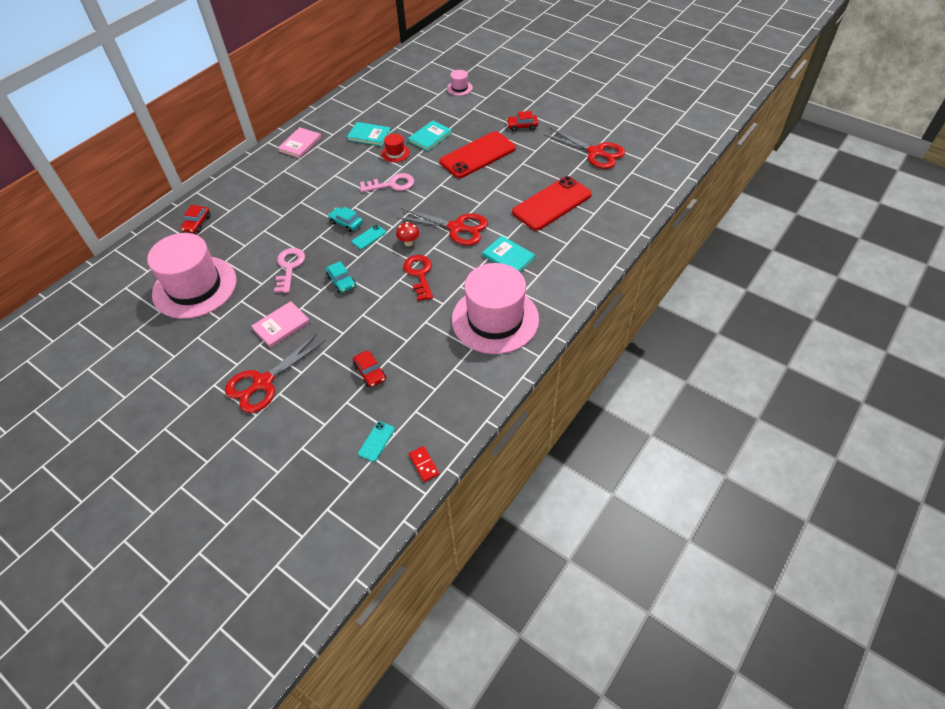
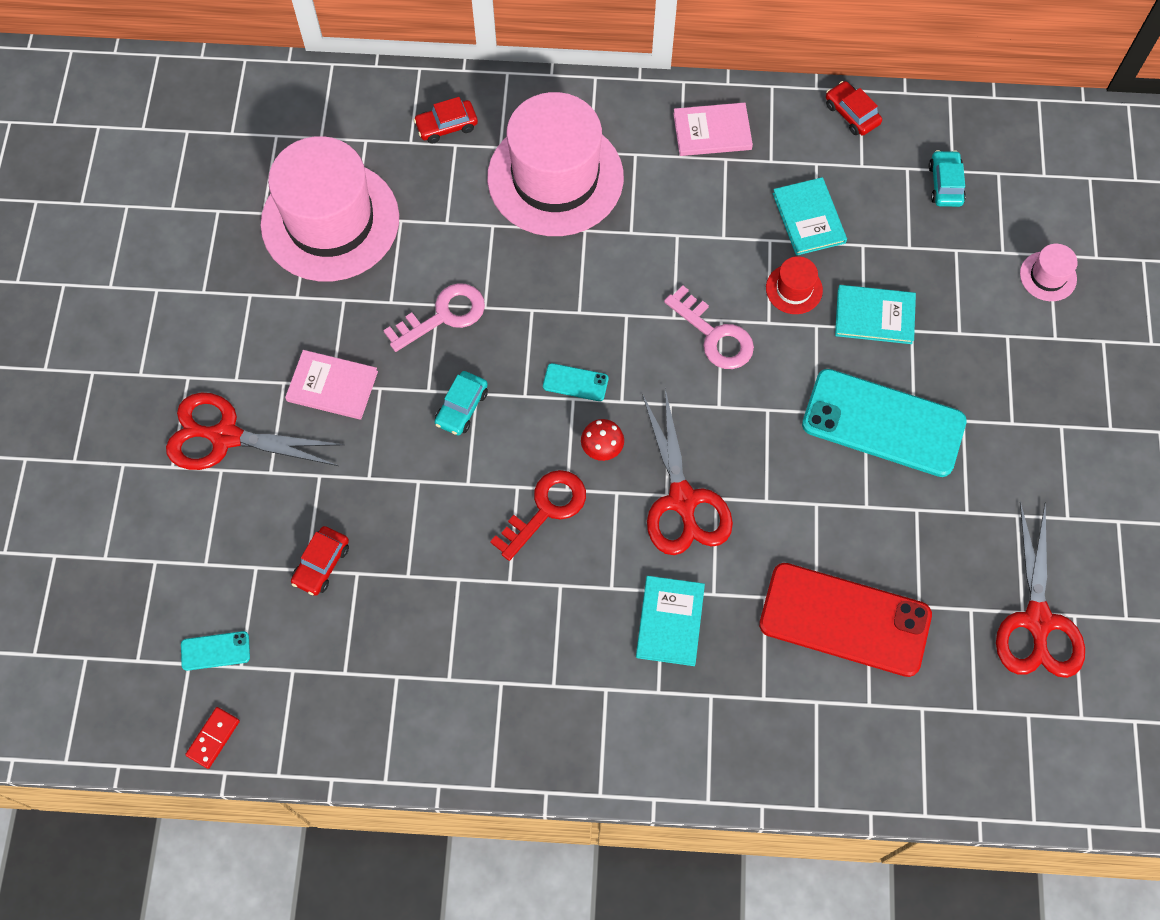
camera: 55 degrees right, 15 degrees up
(346, 223) = (583, 328): turquoise car -> turquoise car (945, 184)
(478, 155) = (883, 423): red phone -> turquoise phone
(495, 319) = (524, 679): pink hat -> pink hat (555, 177)
(522, 126) = (1018, 450): red car -> red car (851, 114)

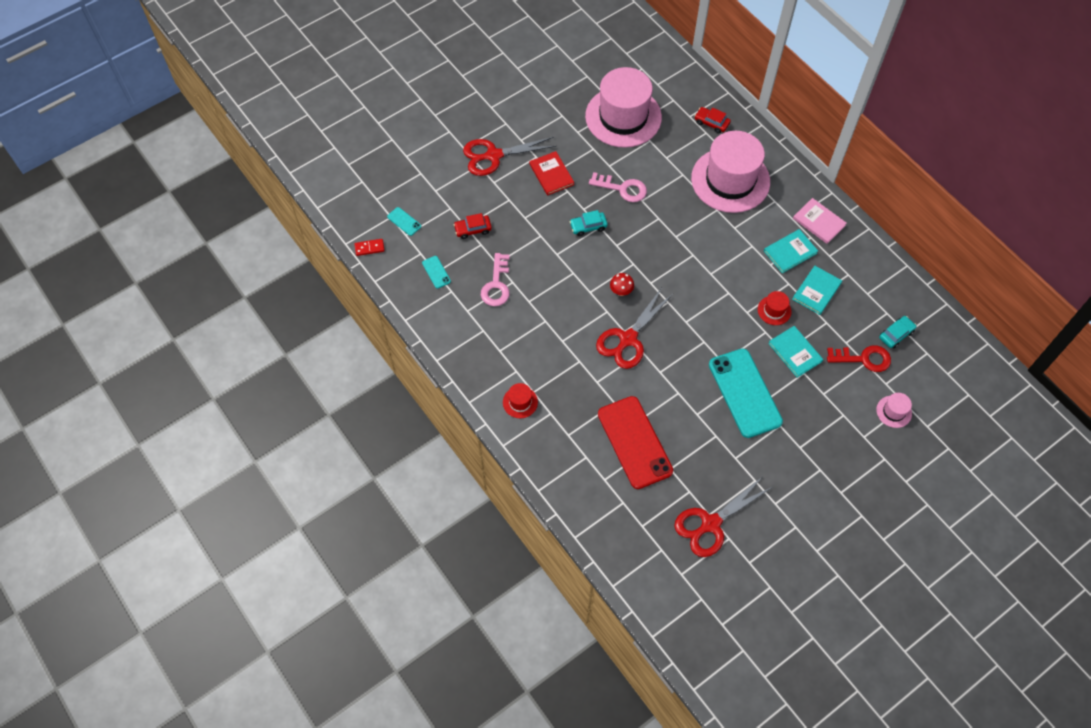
camera: 50 degrees right, 5 degrees down
(226, 437) = (494, 155): red scissors -> red scissors turned 75 degrees counterclockwise
(332, 386) = (551, 174): pink book -> red book
(545, 509) = (573, 291): red key -> red key (863, 359)
(575, 382) = (641, 259): turquoise phone -> turquoise phone (436, 272)
(659, 723) = (520, 402): none -> red hat
(670, 621) = (568, 374): turquoise book -> turquoise book (790, 252)
(714, 335) = (718, 295): pink key -> pink key (496, 285)
(851, 114) = (890, 270): red car -> none

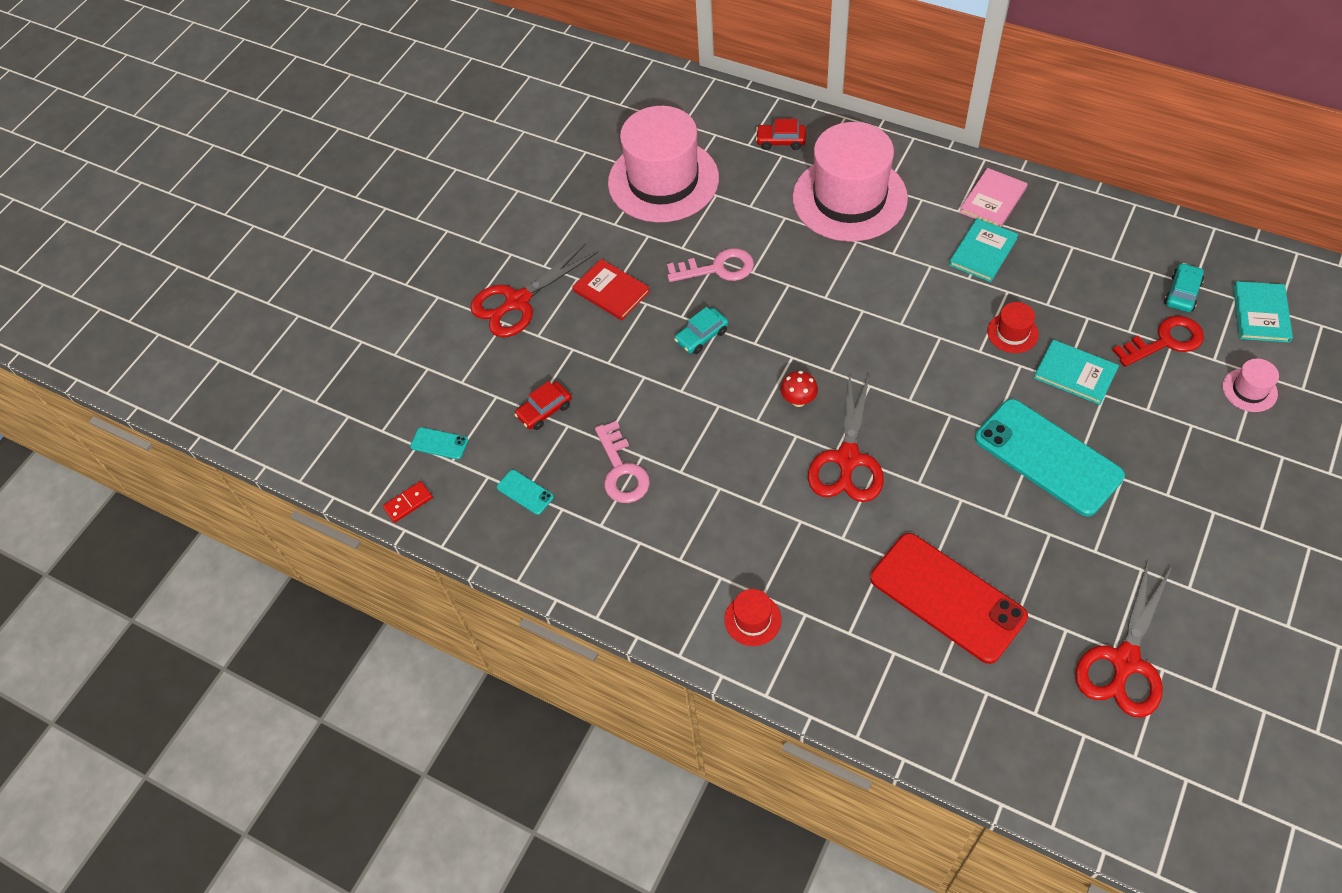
camera: 20 degrees left, 5 degrees down
(816, 291) = (1048, 284): turquoise book -> turquoise book (1261, 313)
(819, 222) = (993, 200): pink book -> pink book turned 75 degrees counterclockwise

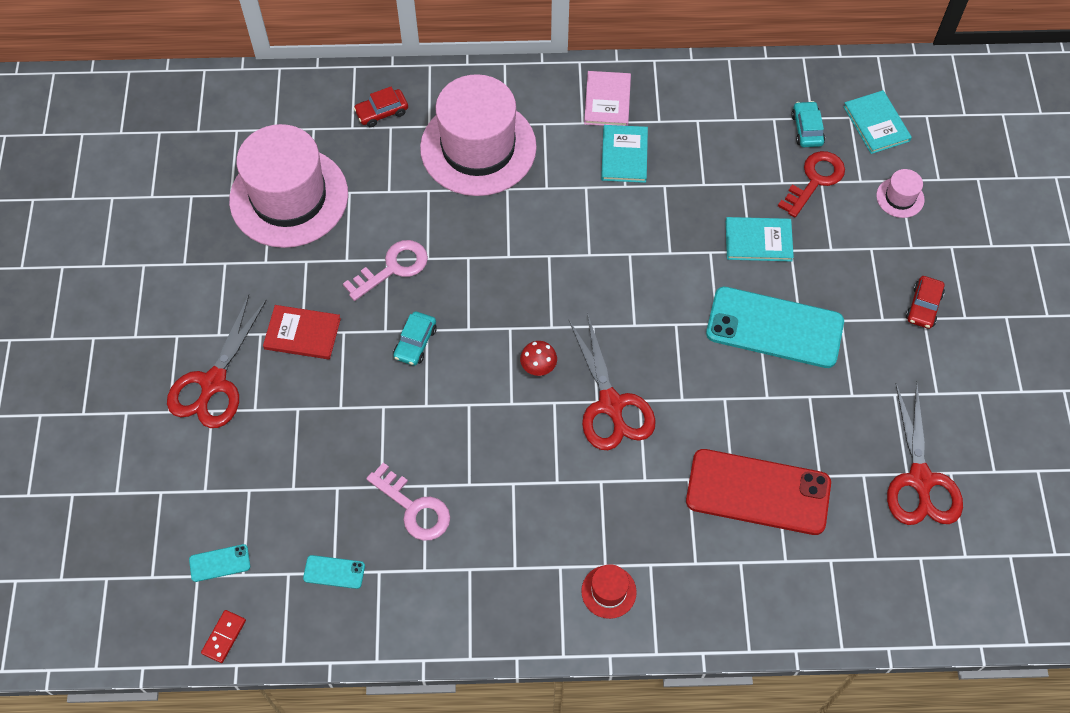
camera: 35 degrees left, 5 degrees up
(544, 410) = (306, 482): red car -> red car (923, 306)
(1012, 333) = (688, 224): red hat -> none

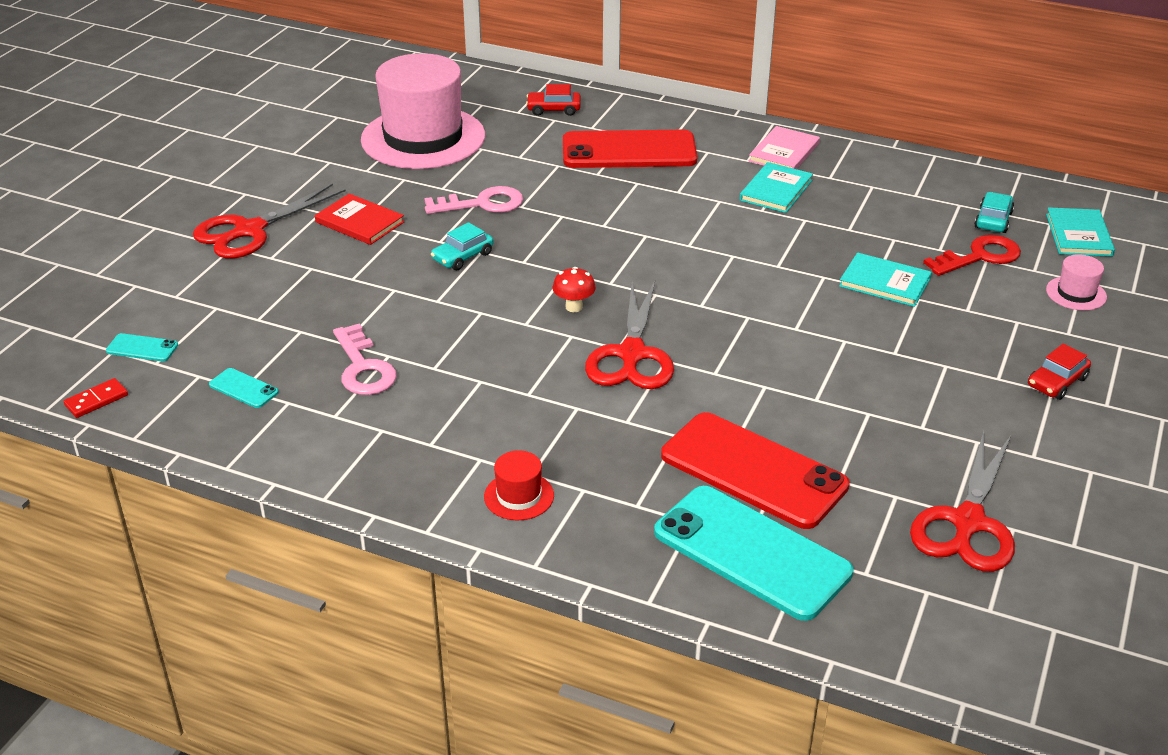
camera: 25 degrees right, 25 degrees down
(478, 147) = (629, 151): pink hat -> red phone
(774, 328) = (860, 349): turquoise phone -> turquoise phone (751, 552)

